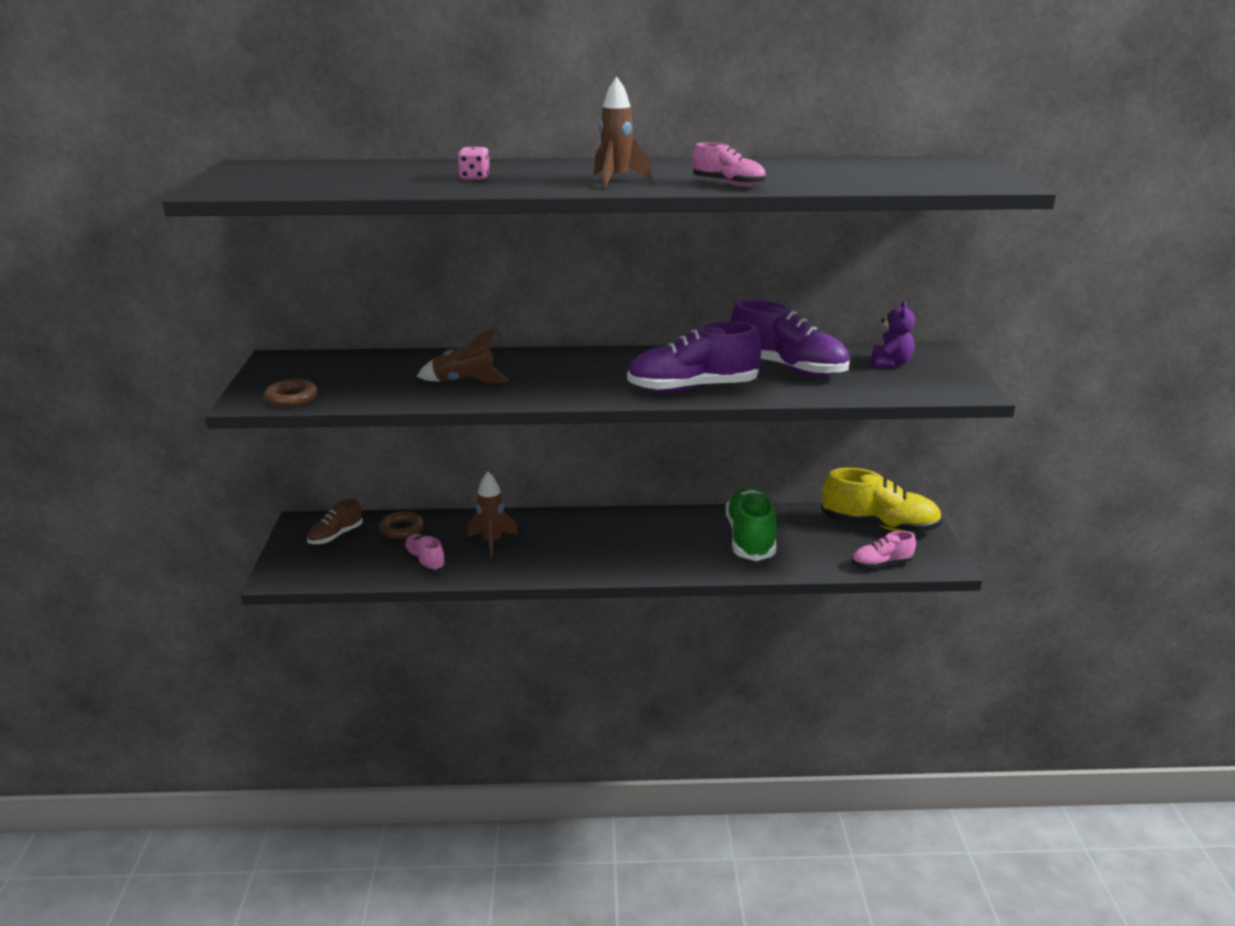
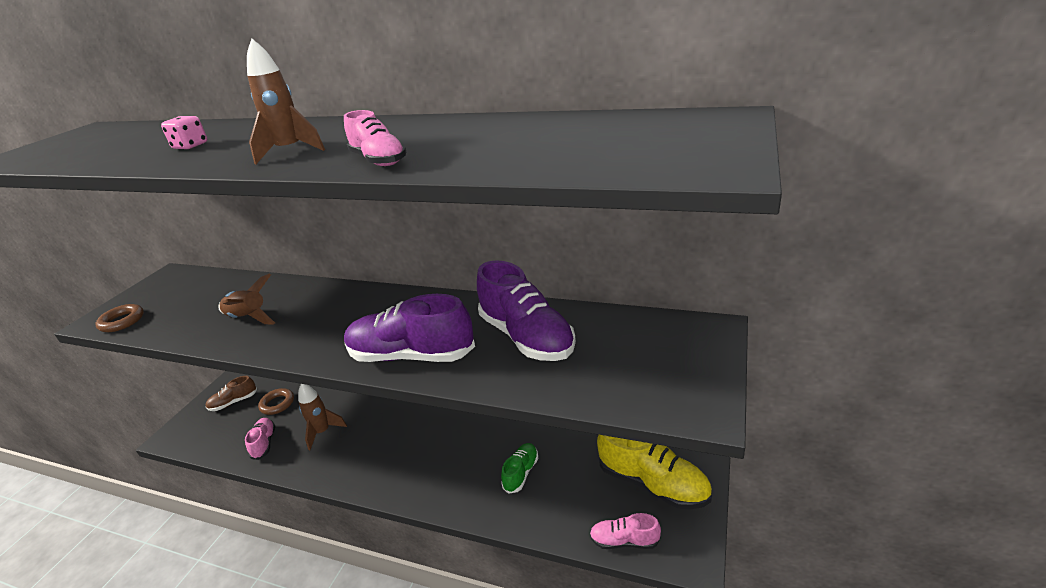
camera: 25 degrees right, 5 degrees up
(750, 538) = (521, 473): green shoe -> green shoe, size x0.54
(890, 364) = (639, 345): purple teddy bear -> none

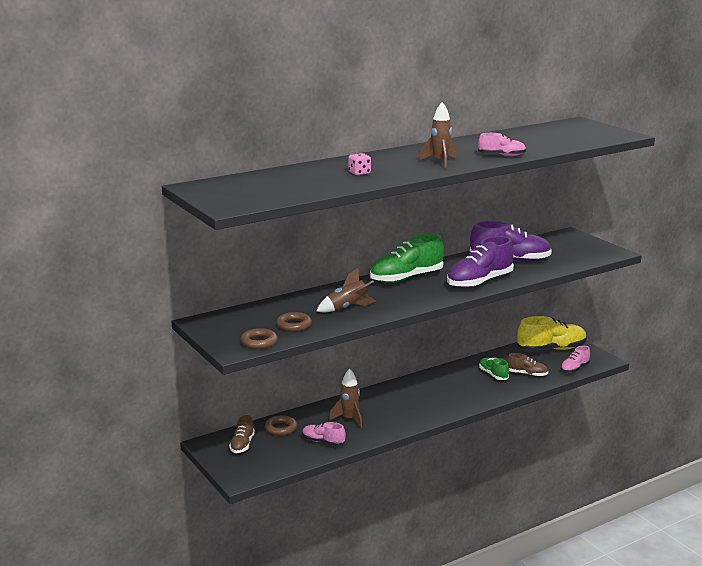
camera: 55 degrees left, 10 degrees down
(179, 316) = (294, 325): none -> brown ring
(375, 305) = (406, 278): none -> green shoe
(554, 502) = (527, 374): none -> brown shoe

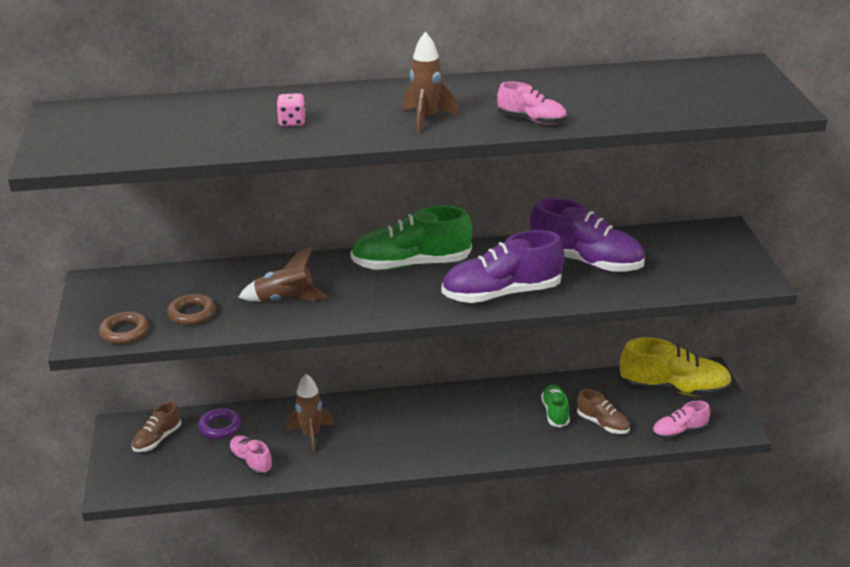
camera: 25 degrees right, 10 degrees up
(281, 428) = (220, 427): brown ring -> purple ring

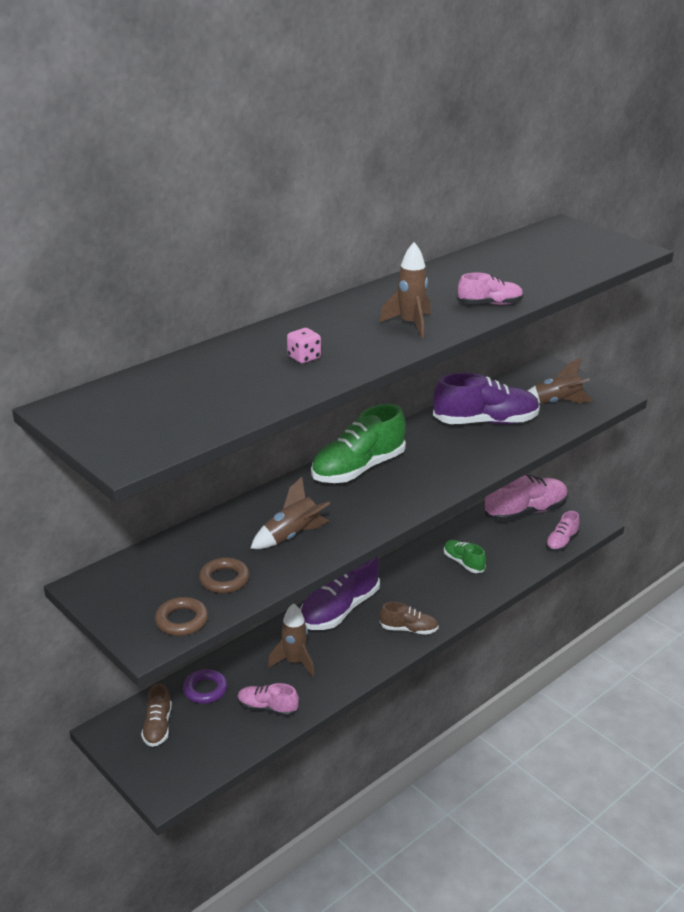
camera: 35 degrees left, 0 degrees up
(501, 294) = (457, 468): purple shoe -> purple shoe (339, 609)
(603, 424) = (505, 557): brown shoe -> brown shoe (409, 629)
(674, 390) = (525, 512): yellow shoe -> pink shoe
(687, 267) = (557, 402): none -> brown rocket

